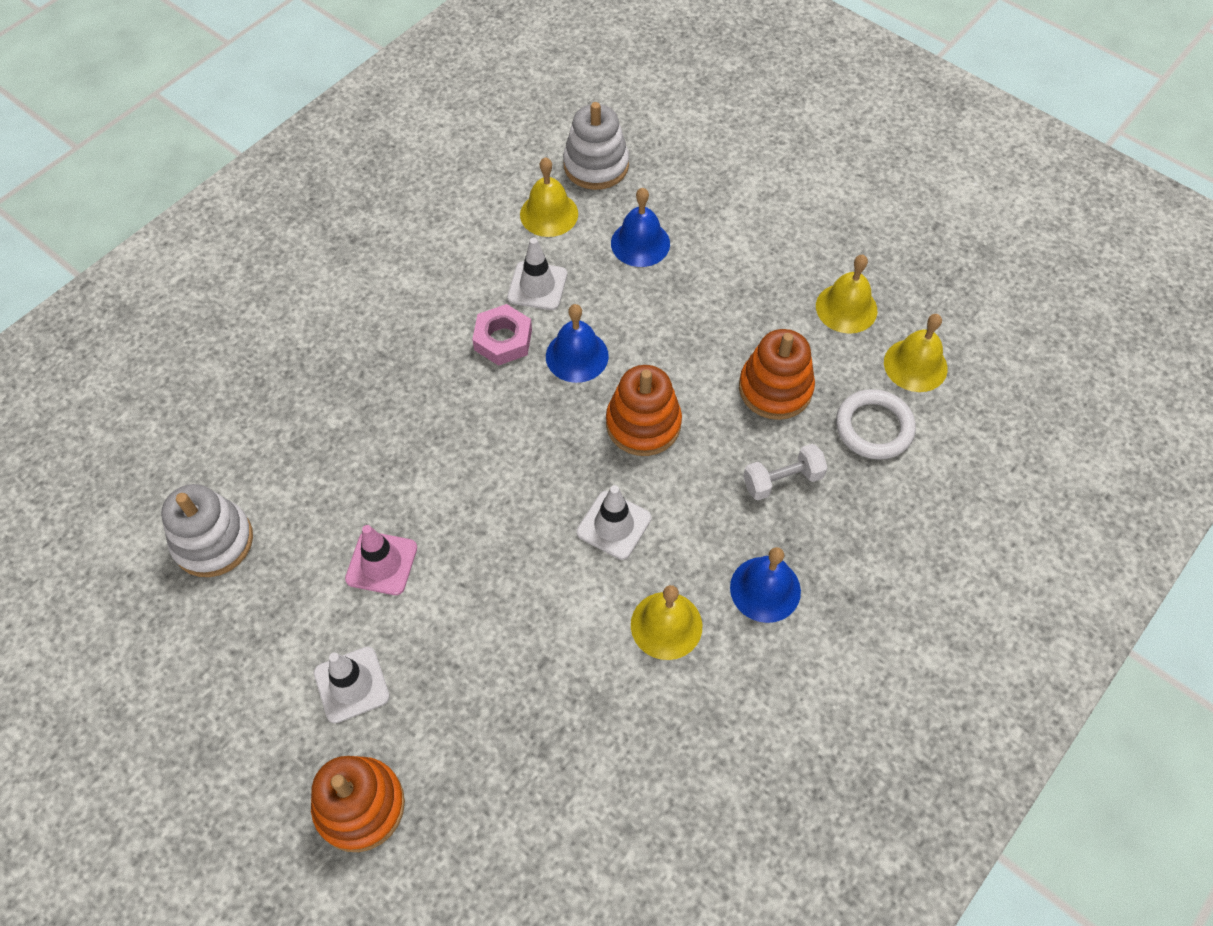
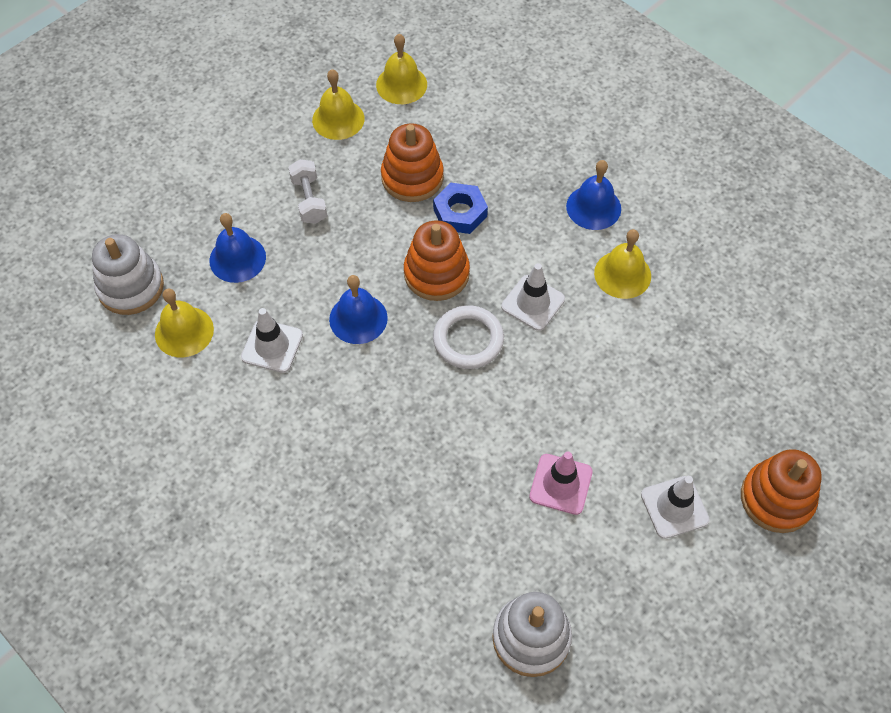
camera: 85 degrees left, 0 degrees up
(503, 339) = (330, 378): pink nut -> none
(732, 441) = (460, 213): none -> blue nut
(782, 480) = (499, 184): white dumbbell -> white dumbbell (309, 200)
(874, 427) = (456, 119): white ring -> white ring (468, 340)

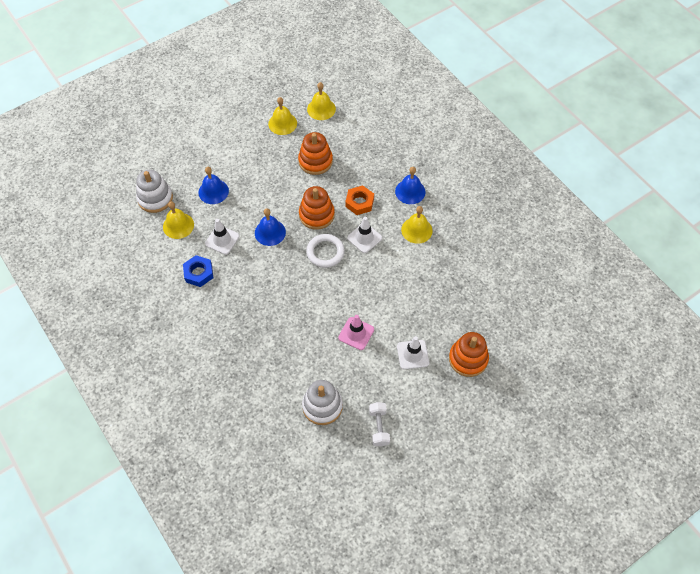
camera: 10 degrees right, 0 degrees up
(309, 200) = (257, 165): white dumbbell -> white dumbbell (379, 427)
(460, 213) = (337, 184): blue nut -> blue nut (198, 273)
(508, 240) = (359, 202): none -> orange nut

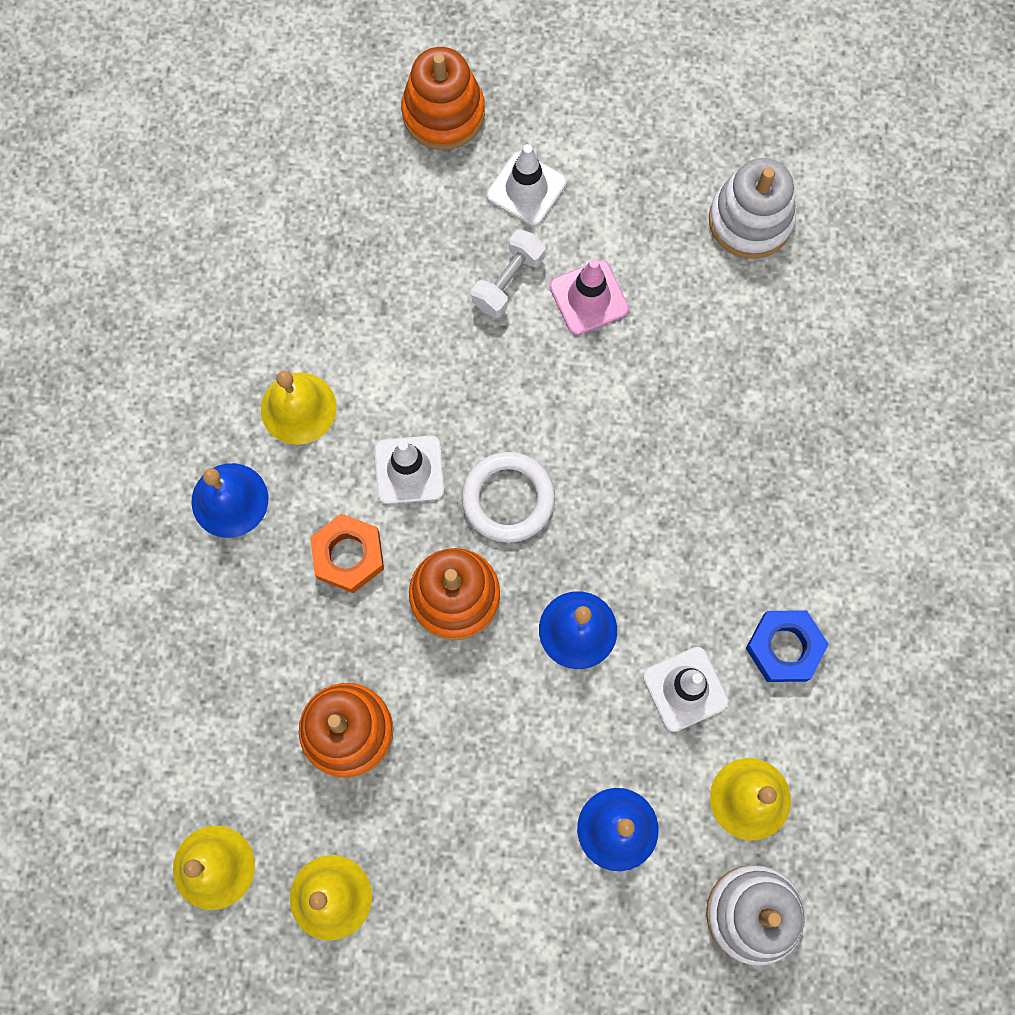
camera: 140 degrees left, 15 degrees up
(379, 427) = (686, 120): white dumbbell -> white dumbbell (508, 281)

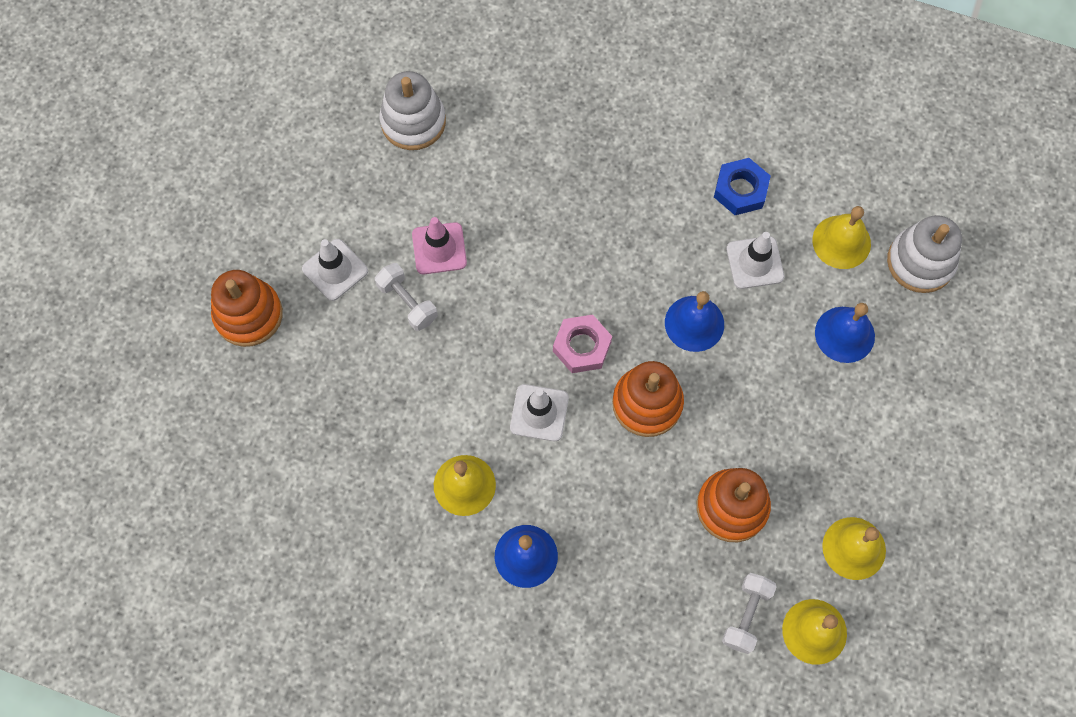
camera: 75 degrees left, 5 degrees down
(215, 778) = (746, 615): none -> white dumbbell
(348, 555) = (595, 474): orange nut -> none
(508, 499) = (582, 346): white ring -> pink nut

